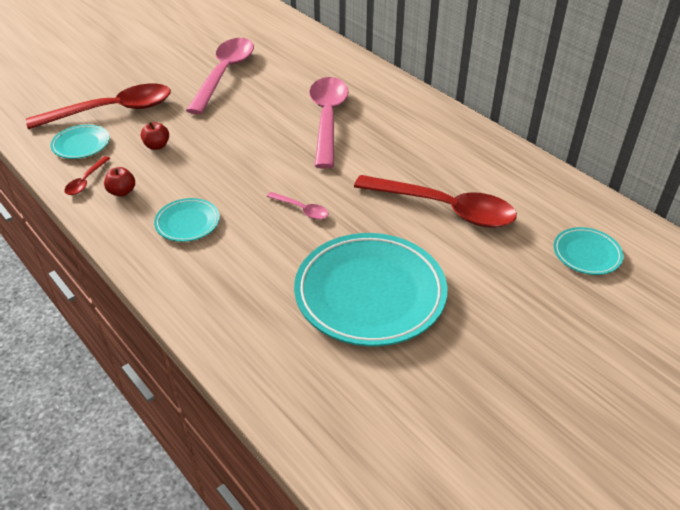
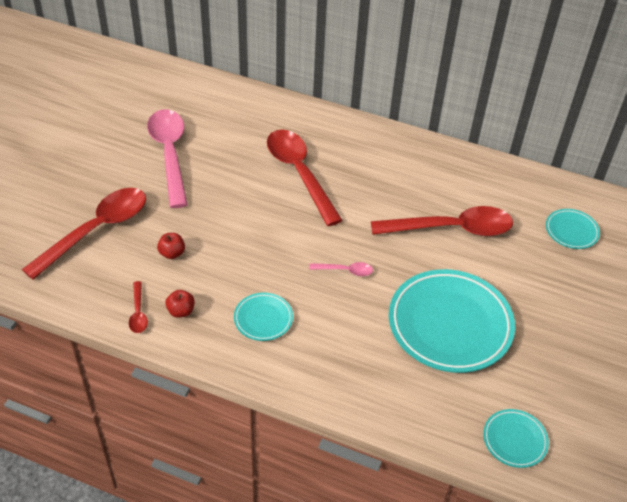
camera: 30 degrees left, 5 degrees up
(81, 145) = (99, 277): turquoise plate -> turquoise plate (514, 440)
(327, 119) = (299, 174): pink spoon -> red spoon

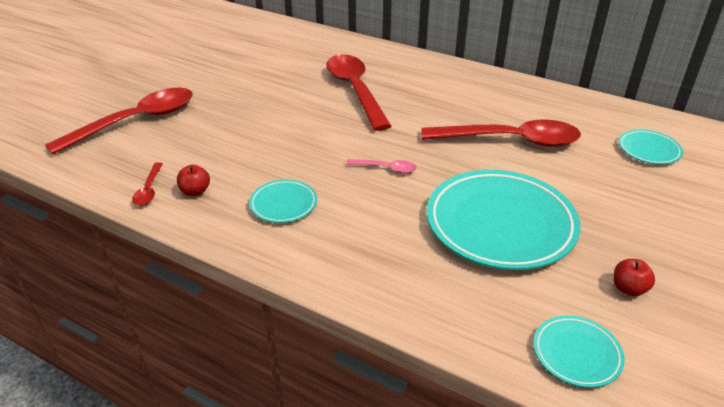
camera: 10 degrees right, 10 degrees down
(170, 154) = (231, 71): pink spoon -> none
(172, 253) = (204, 143): red apple -> red apple (628, 289)

